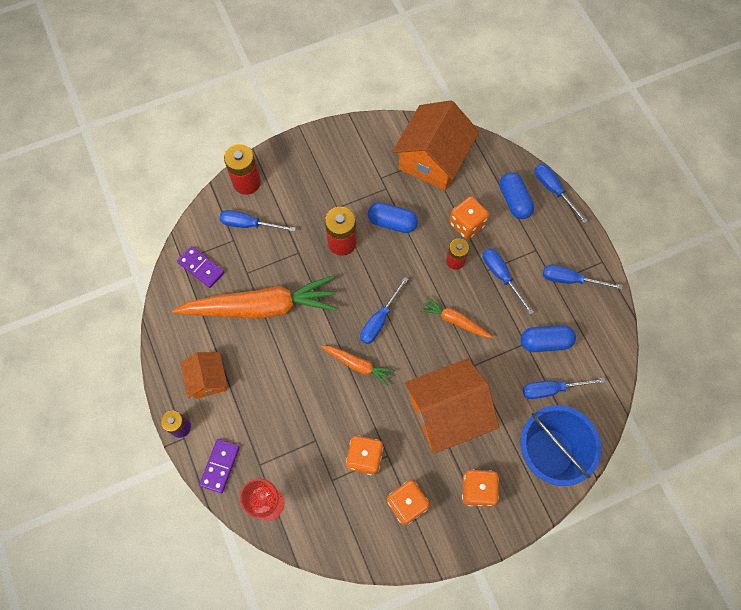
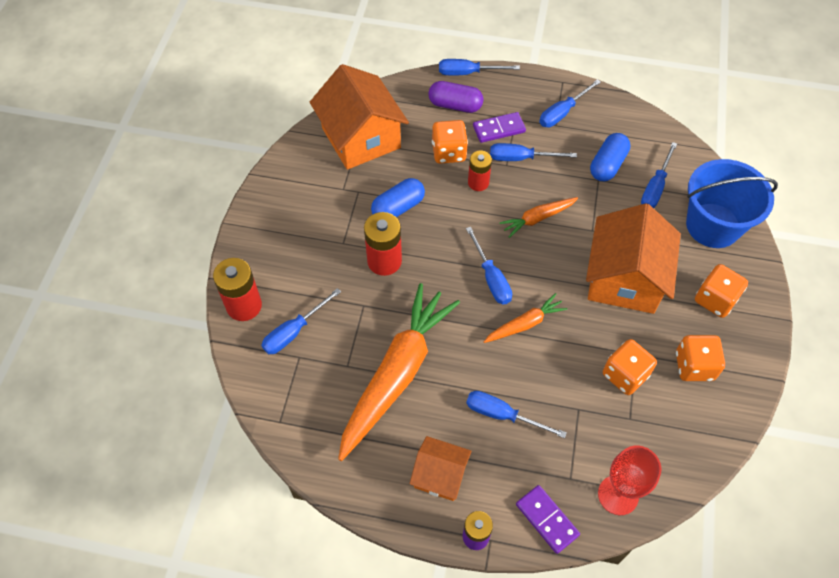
camera: 55 degrees left, 10 degrees down
(201, 268) = (305, 407): purple domino -> purple domino (499, 129)
(277, 392) = (502, 415): none -> blue screwdriver
(514, 201) = (455, 105): blue capsule -> purple capsule

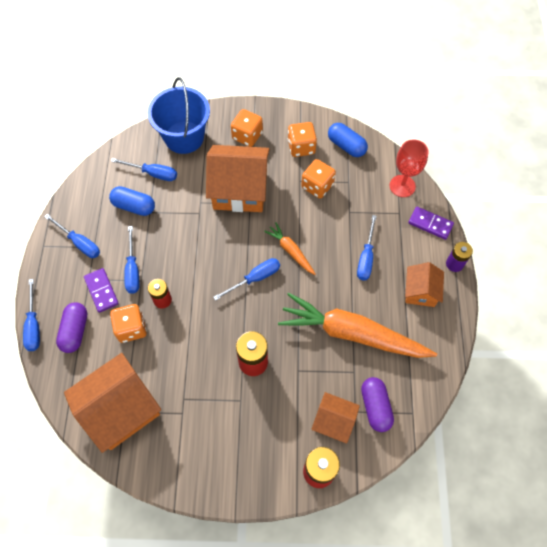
camera: 100 degrees left, 5 degrees up
(294, 331) = (334, 421): blue screwdriver -> orange house
(298, 380) = (375, 407): none -> purple capsule
(398, 207) = (197, 361): blue capsule -> blue capsule (346, 146)
(538, 218) = (193, 251): orange carrot -> none
(547, 519) = (430, 224): purple domino -> purple domino turned 75 degrees clockwise

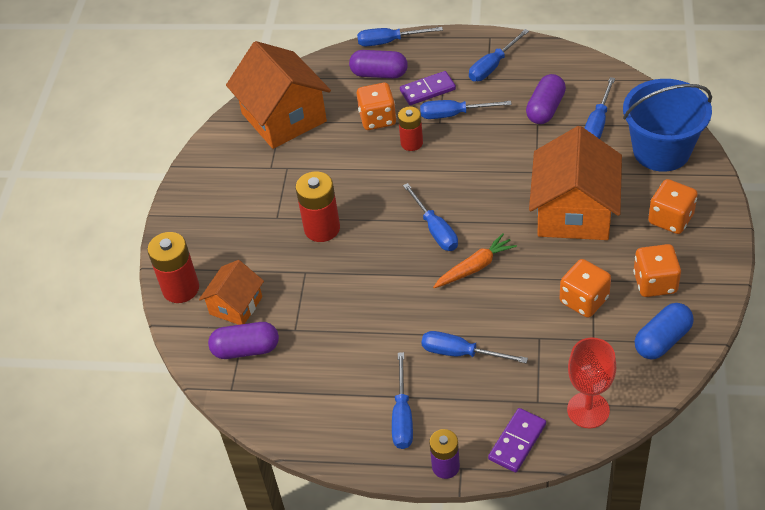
camera: 100 degrees right, 15 degrees down
(134, 206) = (545, 109): blue capsule -> purple capsule
(352, 334) = (347, 331): orange carrot -> none
(420, 291) = (402, 416): orange house -> blue screwdriver

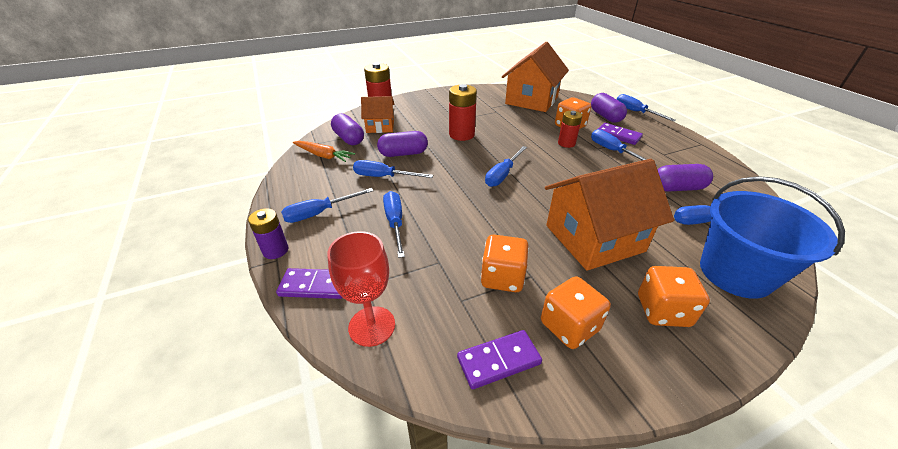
camera: 55 degrees right, 10 degrees down
(327, 303) = (403, 153): none -> purple capsule
(475, 267) = (484, 203): orange carrot -> orange carrot (323, 156)
(493, 66) = (678, 153): blue screwdriver -> blue screwdriver (383, 177)
(662, 340) = (498, 361): blue capsule -> purple domino

